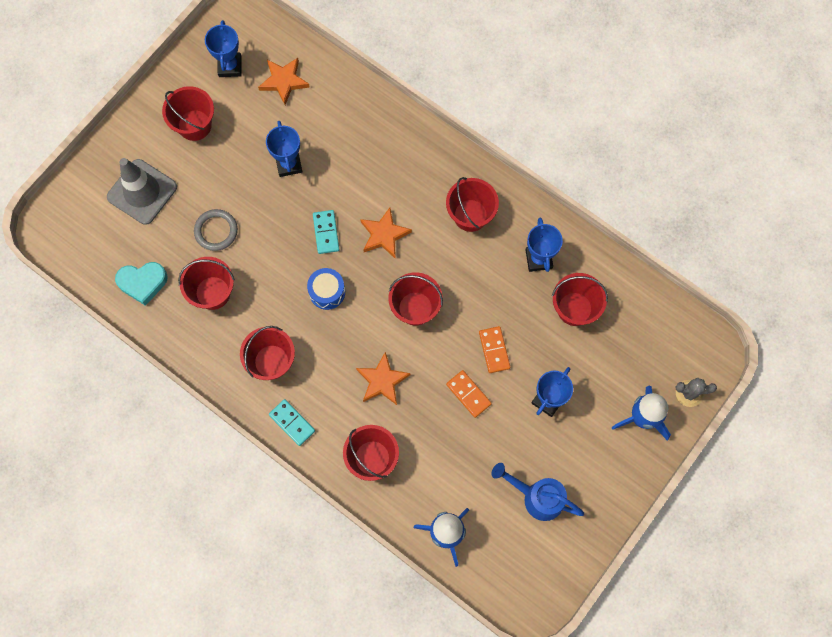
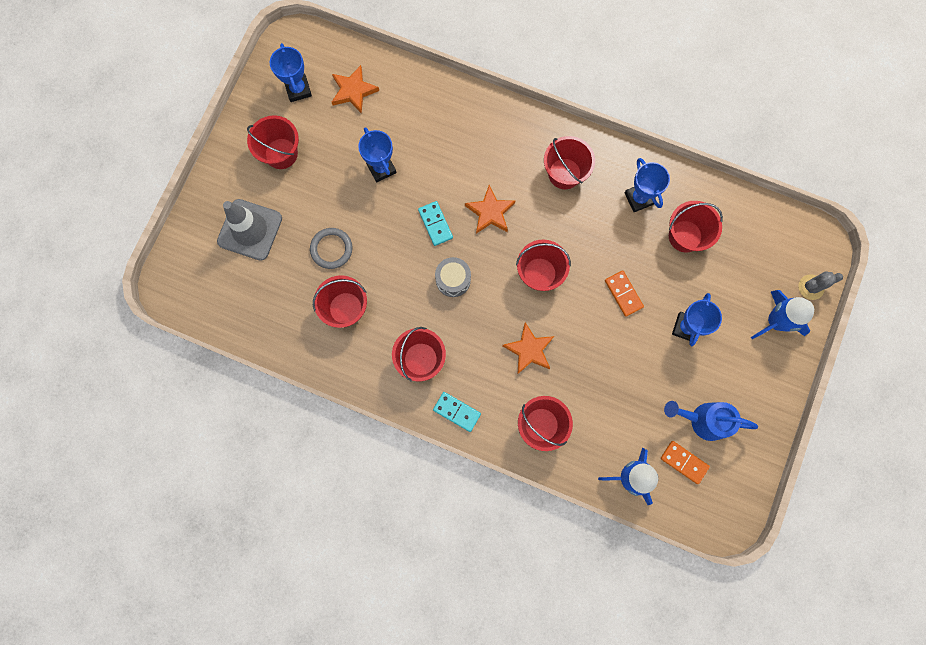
camera: 15 degrees left, 5 degrees up
(143, 283) = (276, 316): turquoise heart -> none
(327, 292) = (453, 280): blue drum -> grey drum
(468, 394) = (612, 341): orange domino -> orange domino (684, 462)

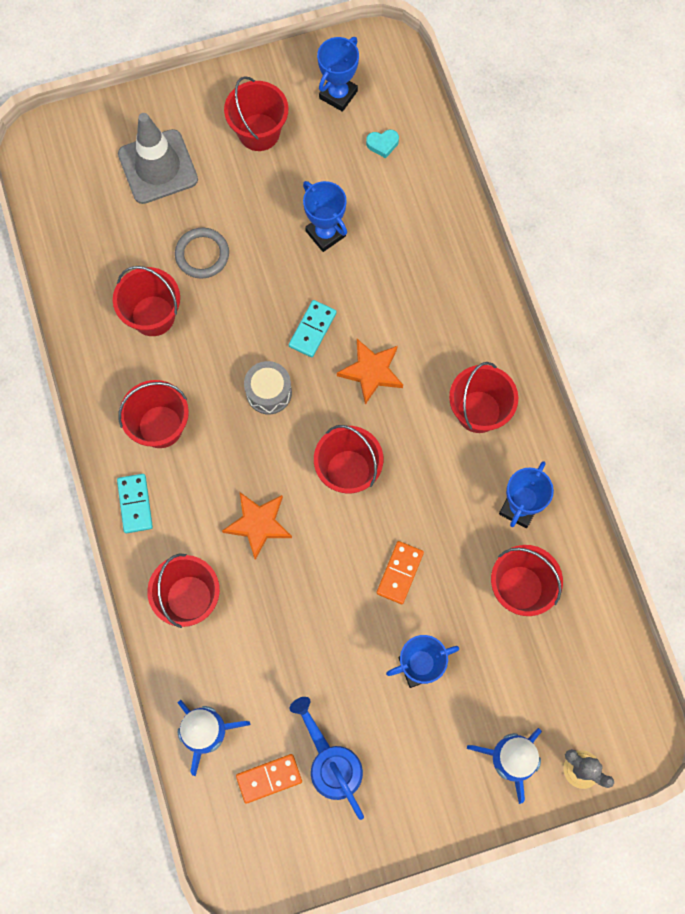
camera: 50 degrees right, 5 degrees down
(353, 91) = (382, 144): orange star -> turquoise heart
(381, 168) = (325, 233): blue trophy -> blue trophy turned 60 degrees counterclockwise
(684, 462) = (269, 778): orange domino -> orange domino turned 75 degrees clockwise

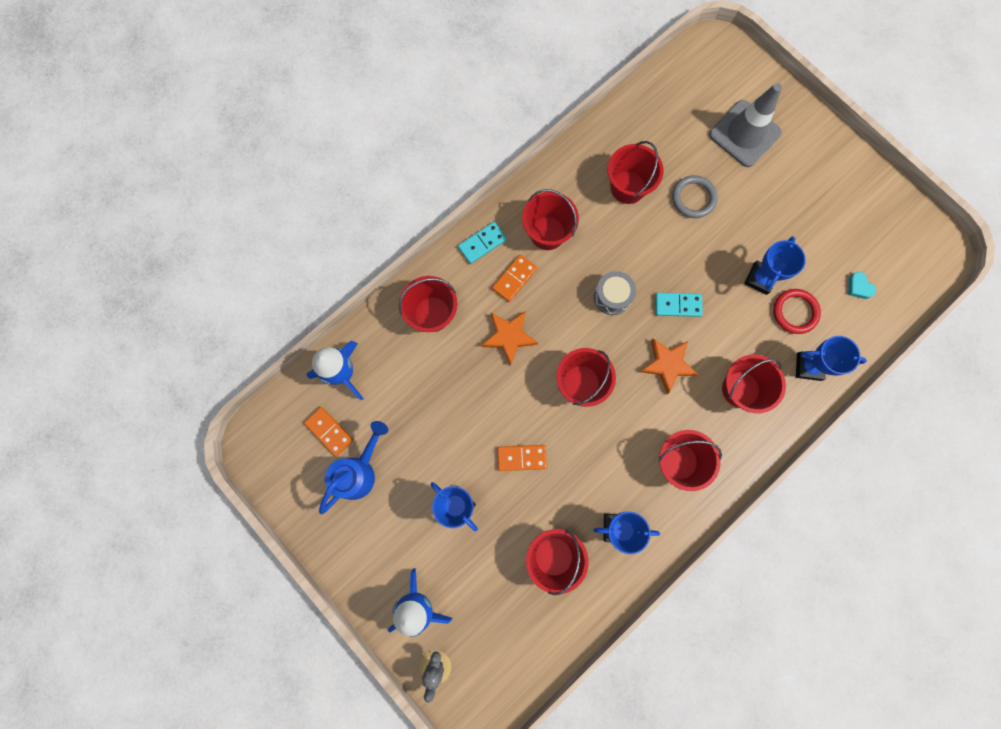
camera: 65 degrees right, 5 degrees up
(195, 487) = (514, 278): none -> orange domino
(259, 132) = (814, 191): red bucket -> red bucket (740, 389)
(338, 94) = (880, 234): blue trophy -> blue trophy (808, 367)
(378, 218) = (795, 312): none -> red ring

